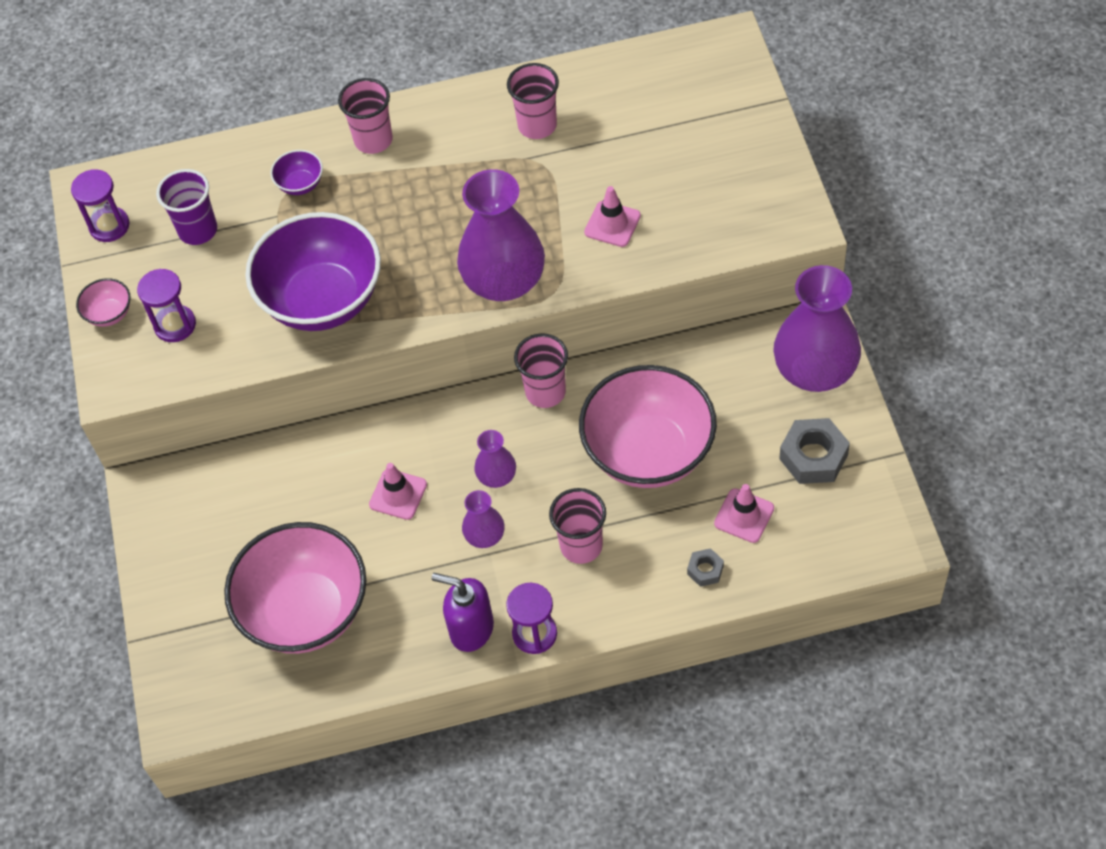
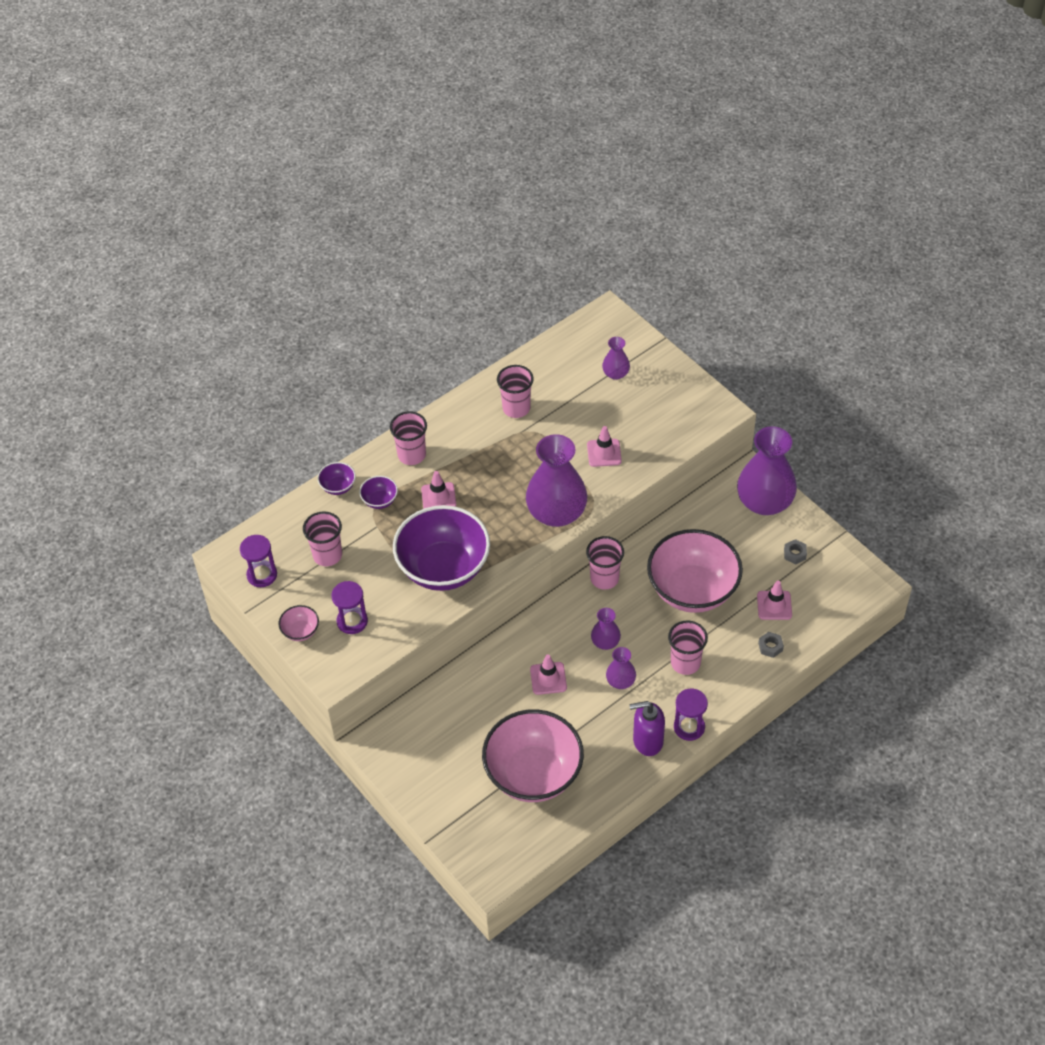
camera: 30 degrees left, 5 degrees down
(198, 230) = (327, 555): purple cup -> pink cup
(263, 148) = (338, 487): none -> purple bowl
(372, 206) = (438, 497): none -> pink traffic cone
(691, 124) = (615, 373): none -> purple vase
(813, 457) = (794, 554): grey nut -> grey nut, size x0.53

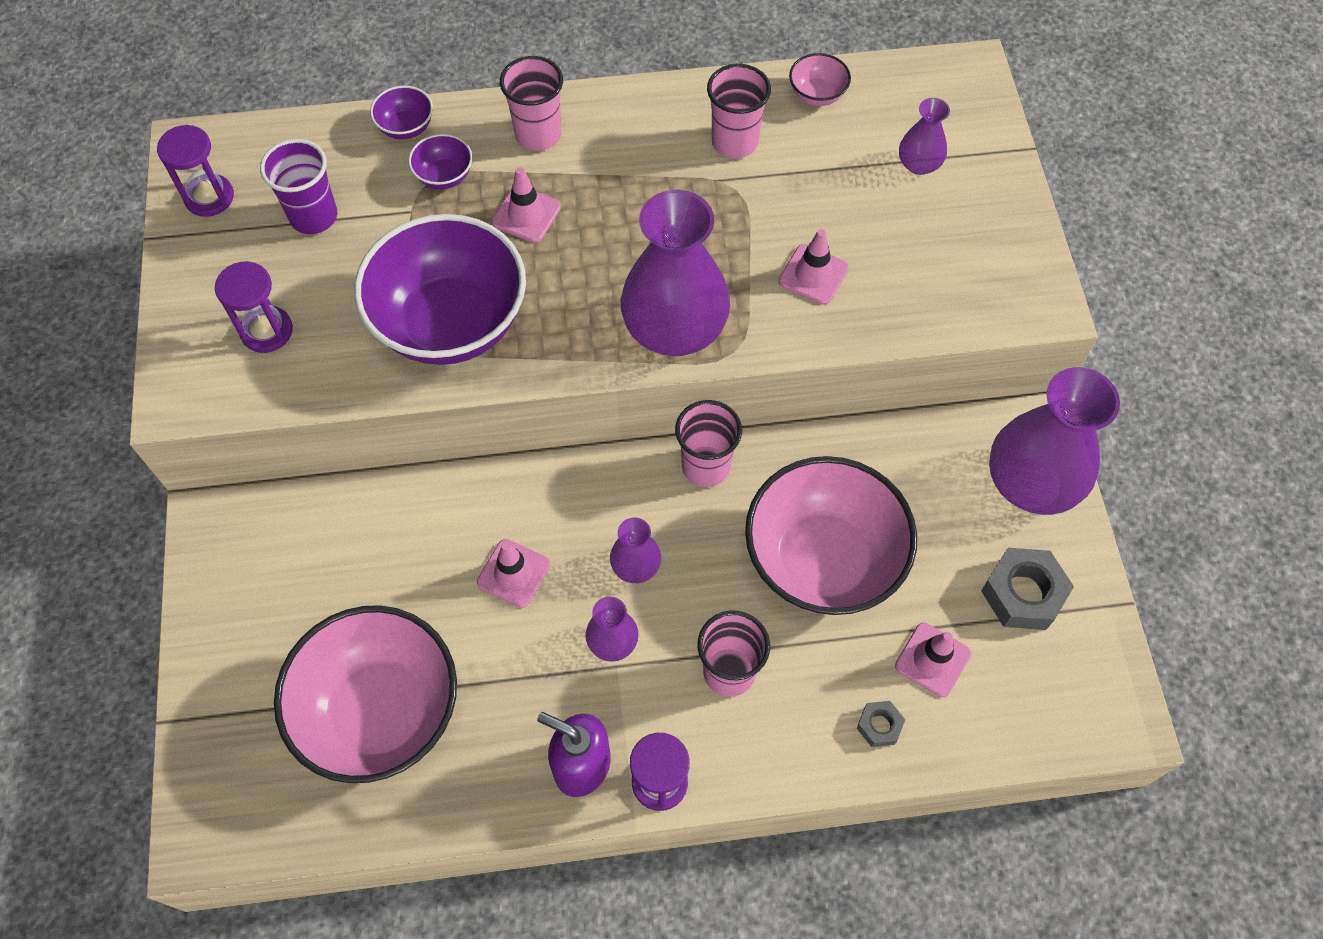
camera: 30 degrees right, 10 degrees up
(300, 631) = (190, 306): pink bowl -> pink bowl (817, 95)
(327, 555) = (314, 216): pink cup -> purple cup
(794, 554) = (1022, 593): grey nut -> grey nut, size x1.89

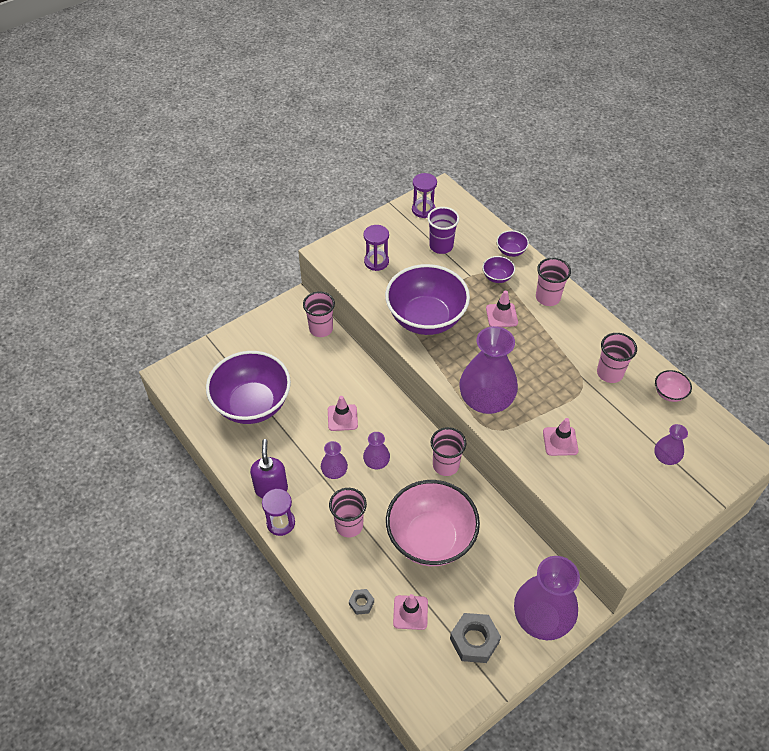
camera: 60 degrees right, 10 degrees down
(299, 511) = (321, 329): none -> pink cup
(381, 712) = (252, 404): pink bowl -> purple bowl

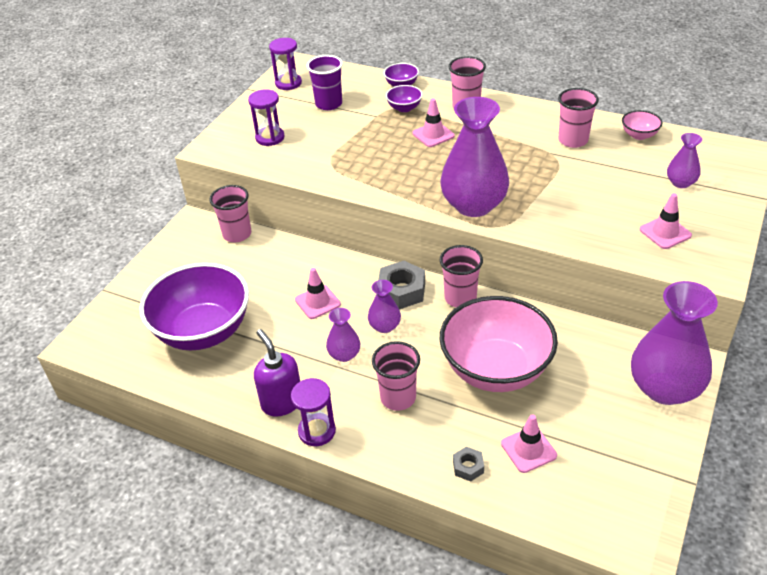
camera: 25 degrees left, 10 degrees down
(426, 318) = (358, 163): purple bowl -> none
(474, 640) = (616, 443): grey nut -> grey nut (401, 291)
(560, 441) = (574, 209): pink traffic cone -> pink traffic cone (665, 232)

